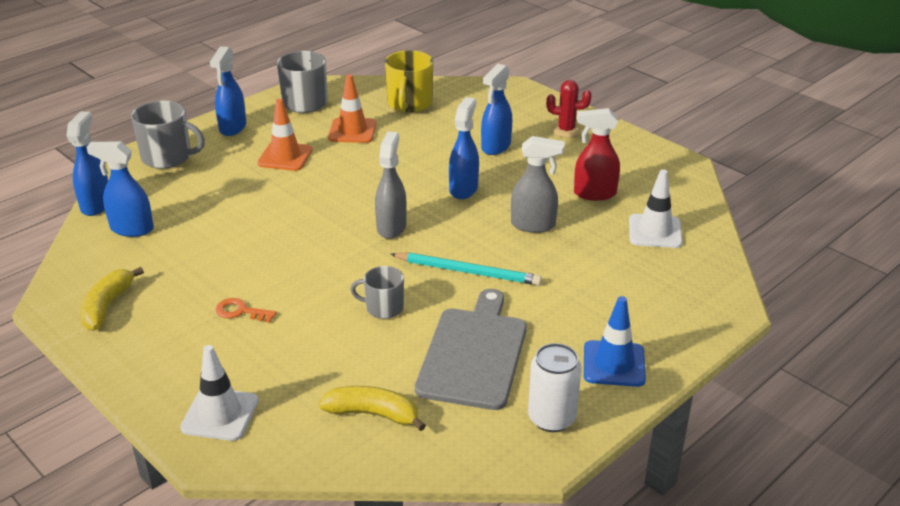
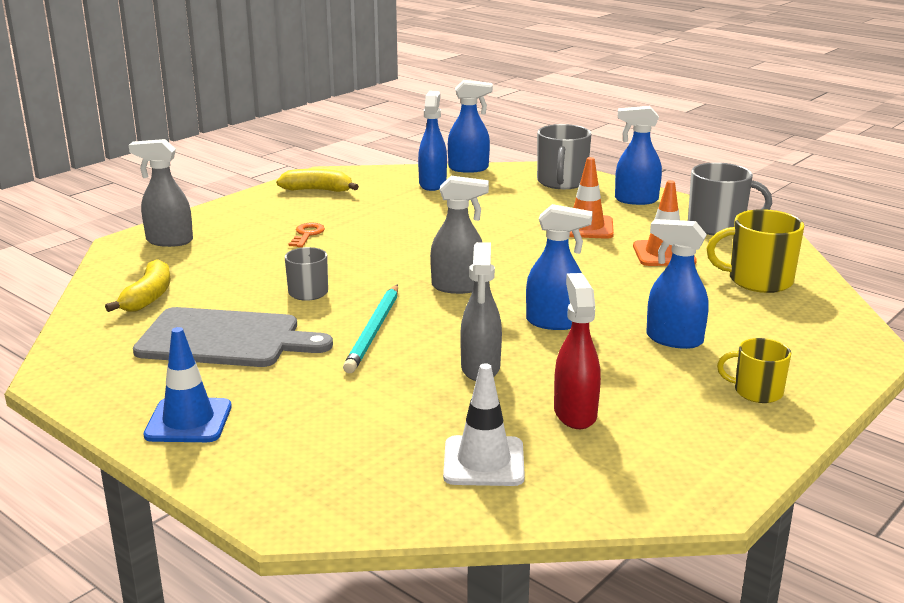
camera: 85 degrees right, 10 degrees down
(220, 414) = (169, 241): white traffic cone -> grey spray bottle
(551, 418) = (110, 382): white can -> none
(566, 130) = (756, 392): red cactus -> yellow mug

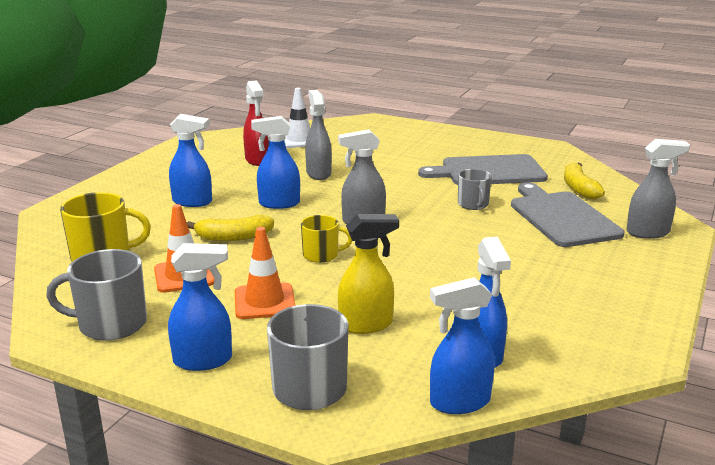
camera: 165 degrees right, 0 degrees up
(188, 421) = (455, 139): blue traffic cone -> none
(229, 265) = (561, 217): none -> grey cutting board
(307, 234) = (539, 255): orange key -> none
(318, 190) = (609, 320): yellow banana -> yellow banana (233, 237)
(374, 331) = (400, 185): turquoise pencil -> none
(506, 206) = (366, 325): none -> yellow spray bottle
(756, 392) = (148, 179): yellow mug -> yellow mug (321, 255)

